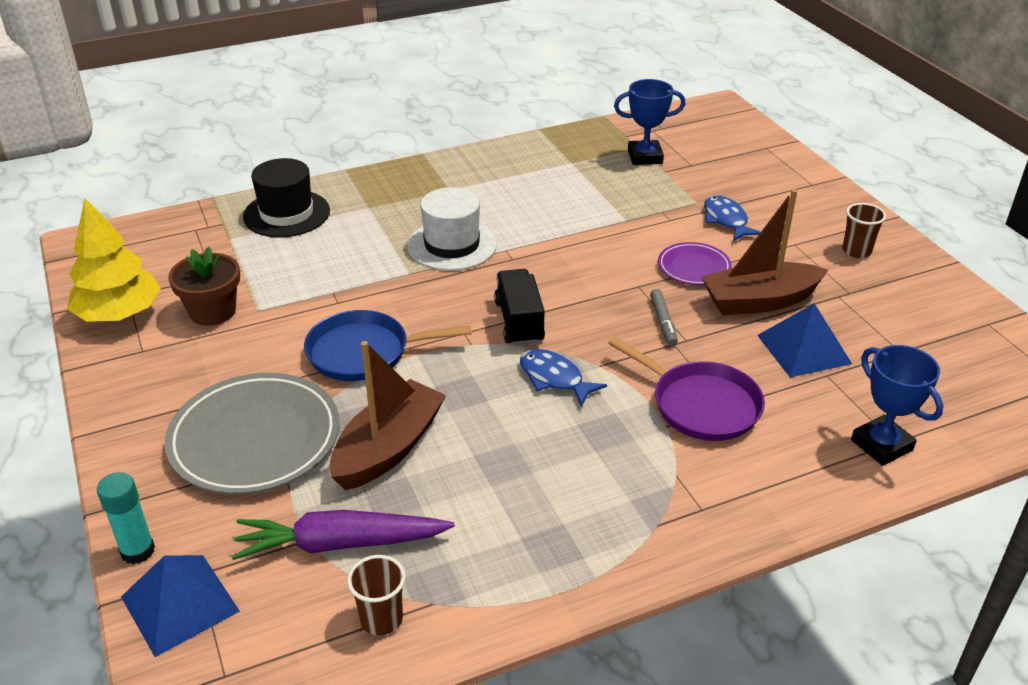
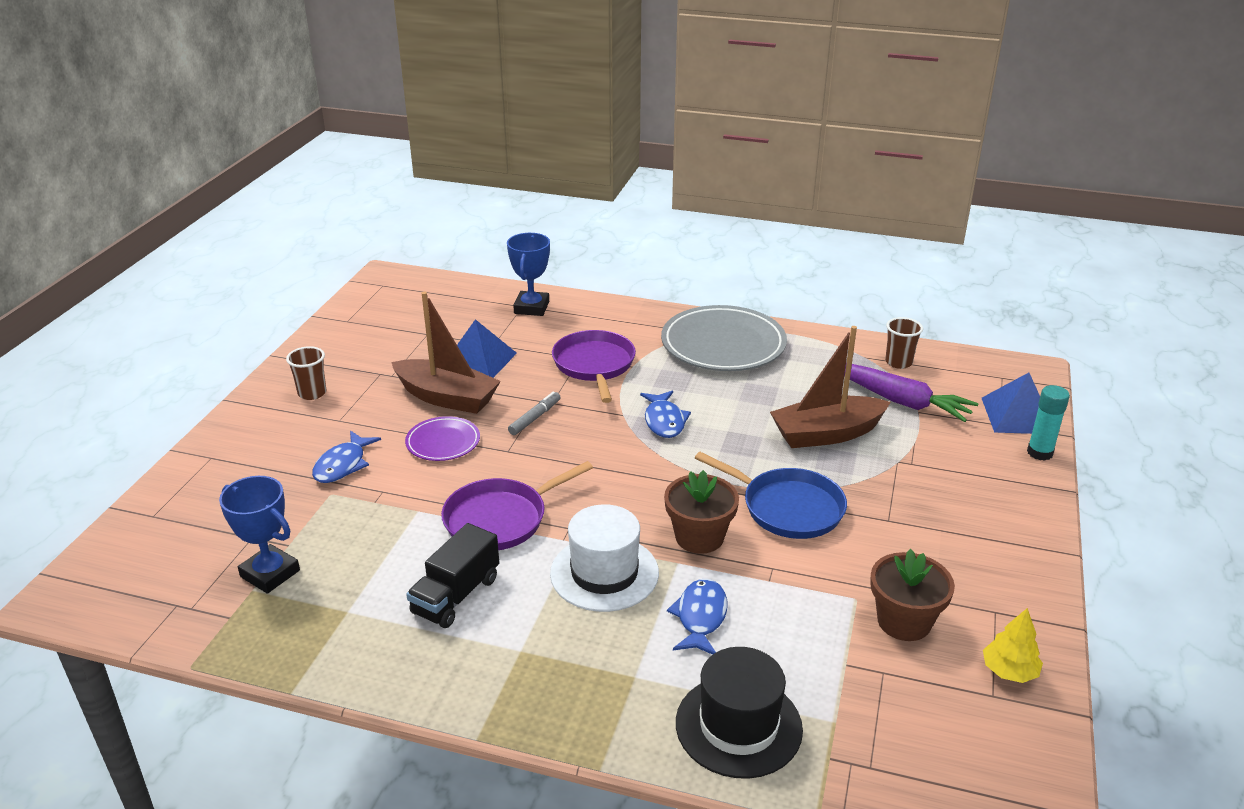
camera: 140 degrees left, 5 degrees down
(119, 314) = (1009, 671): yellow tree -> yellow tree, size x0.53
(255, 439) = (923, 484): grey plate -> grey plate (723, 344)
(360, 251) = (700, 617): none -> blue fish
(412, 296) = (699, 537): none -> brown flower pot
(519, 322) = (637, 470): black truck -> black truck (456, 595)
(566, 241) = (500, 519): none -> purple pan

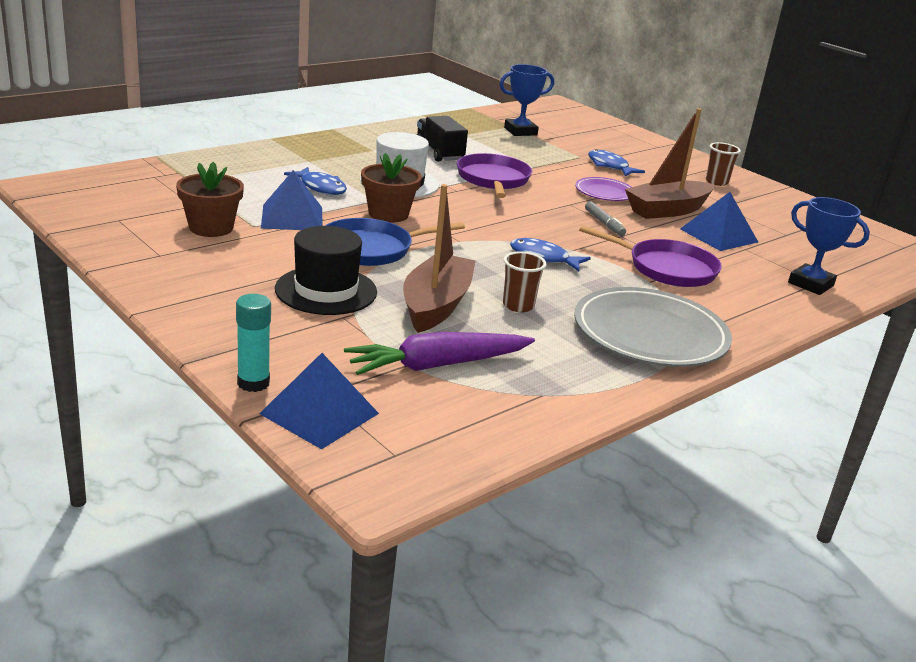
camera: 120 degrees right, 5 degrees down
(738, 726) = (235, 166): black hat -> black hat (326, 290)
(801, 588) = (292, 217): none -> blue pyramid
(898, 362) = (507, 407): brown cup -> brown cup (518, 305)
(1009, 671) = (119, 232): yellow tree -> none

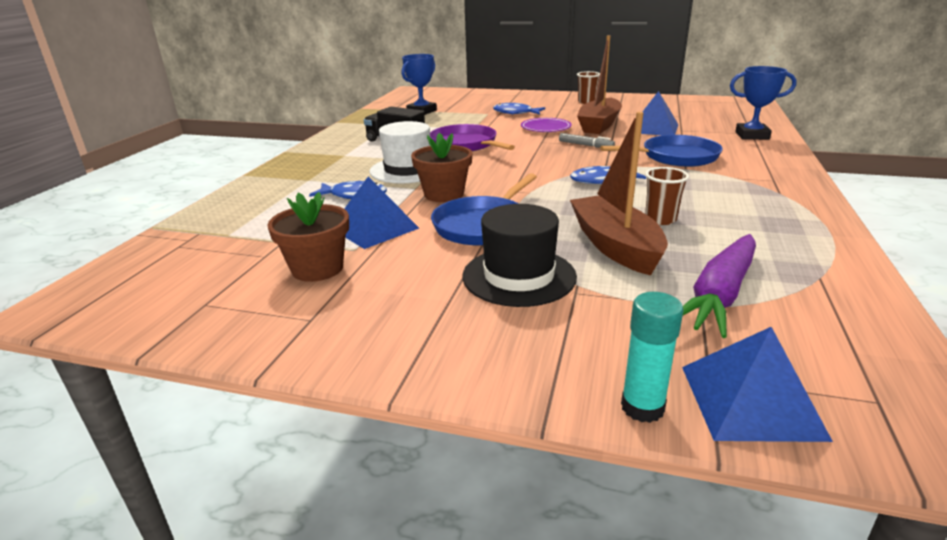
camera: 30 degrees left, 0 degrees up
(650, 334) = (763, 200): grey plate -> none
(667, 268) = (676, 157): purple pan -> blue pan

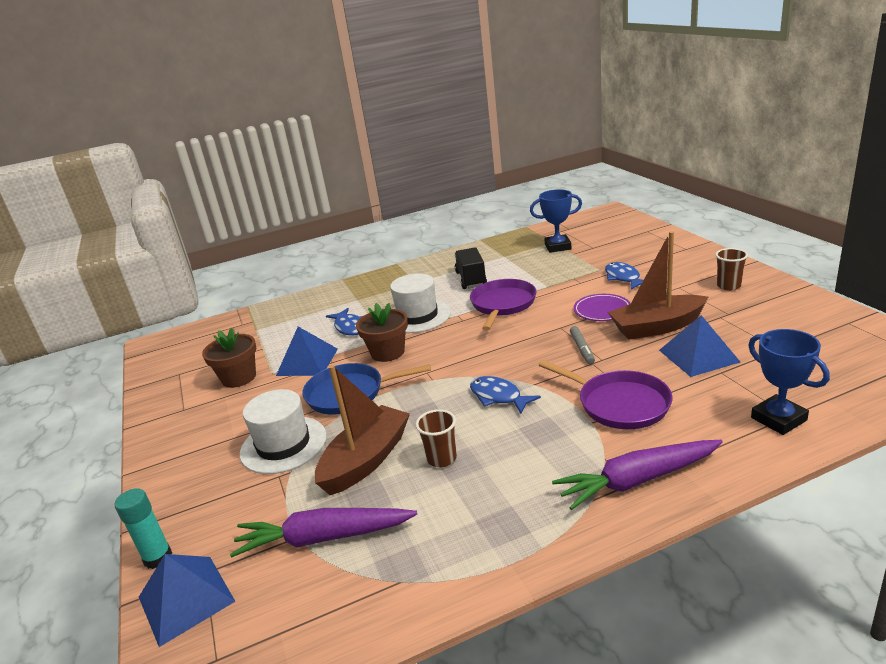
camera: 55 degrees right, 0 degrees up
(519, 276) = (283, 445): black hat -> white hat
(676, 157) = (619, 404): blue pan -> purple pan
(773, 177) = (637, 480): none -> purple carrot

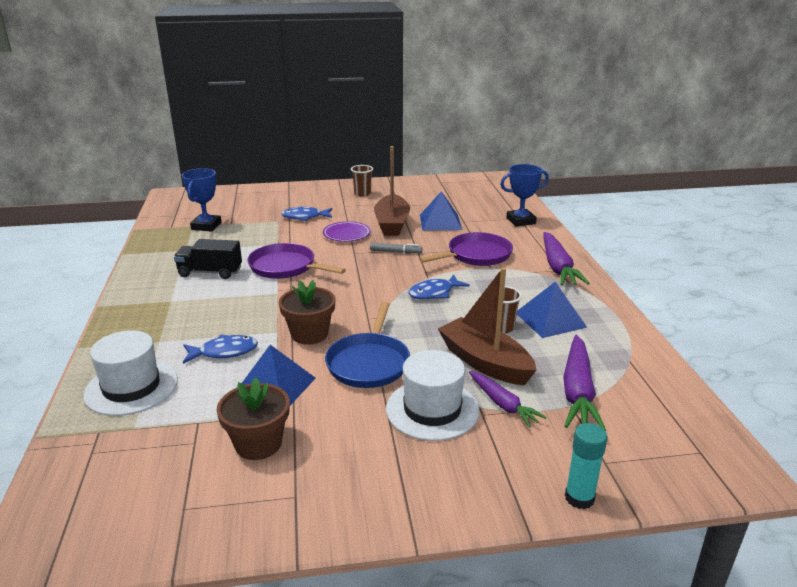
camera: 80 degrees left, 0 degrees up
(186, 599) = (636, 473): blue pyramid -> blue pyramid (550, 319)
(295, 486) = (503, 404): none -> purple carrot
(417, 316) = (252, 309): white hat -> white hat (131, 387)

